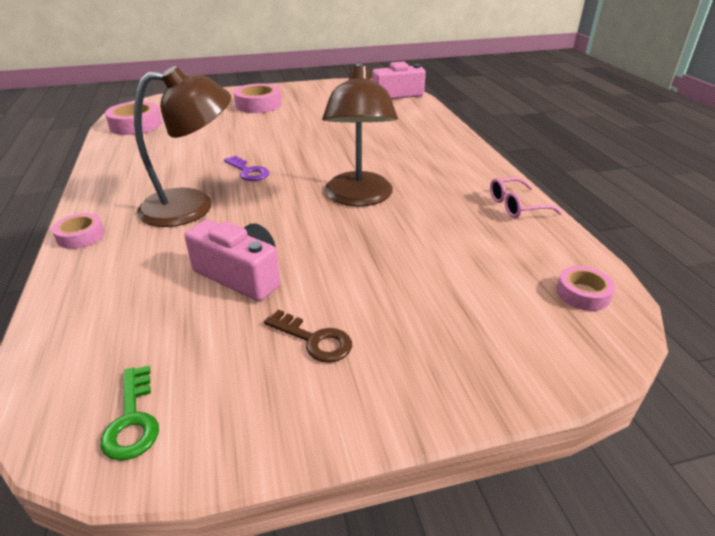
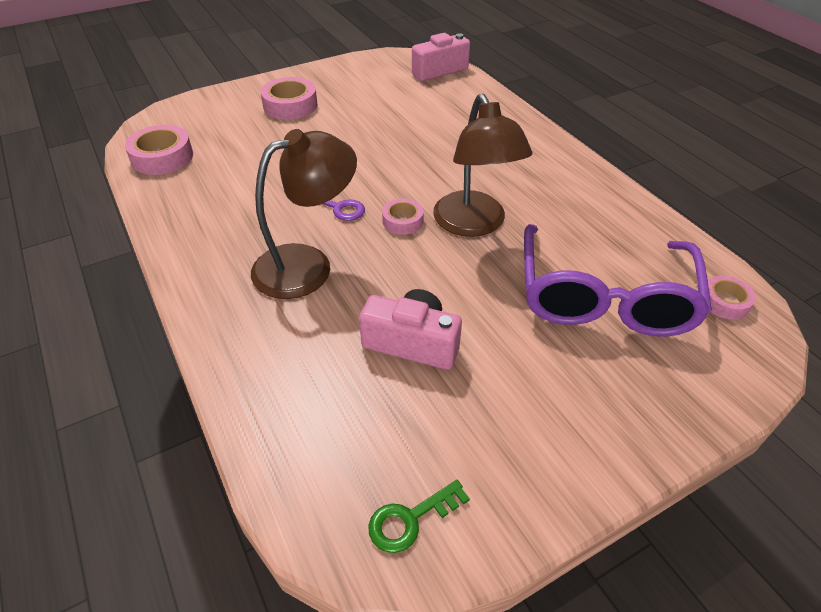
camera: 15 degrees left, 10 degrees up
(81, 236) = (211, 326): pink tape -> pink tape (402, 221)
(132, 420) = (410, 519): green key -> green key turned 90 degrees clockwise
(314, 340) = (522, 400): brown key -> none
(451, 270) = (604, 298): none -> purple glasses
(516, 206) = (627, 210): pink glasses -> none

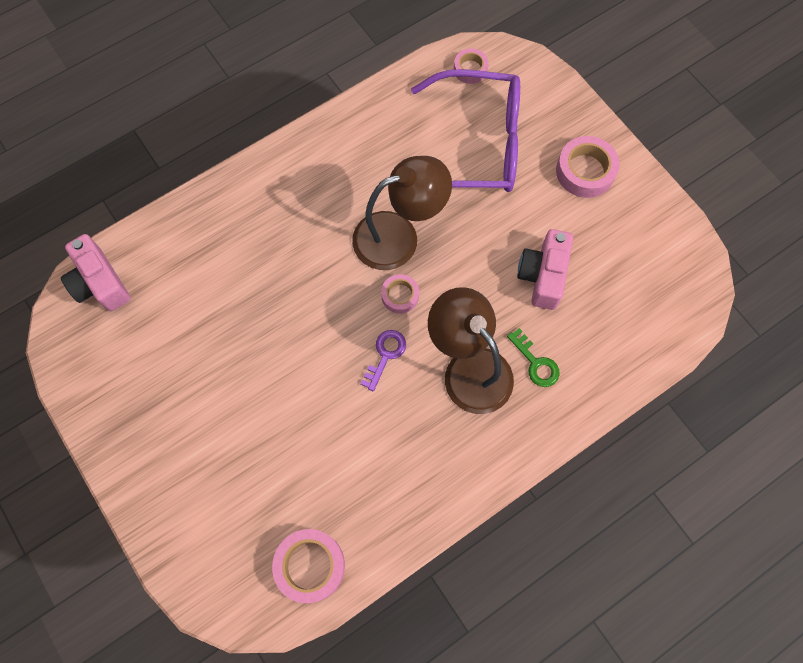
camera: 95 degrees left, 25 degrees up
(290, 105) = (189, 445): pink tape -> pink tape (585, 171)
(410, 519) = (678, 265): green key -> green key (536, 363)

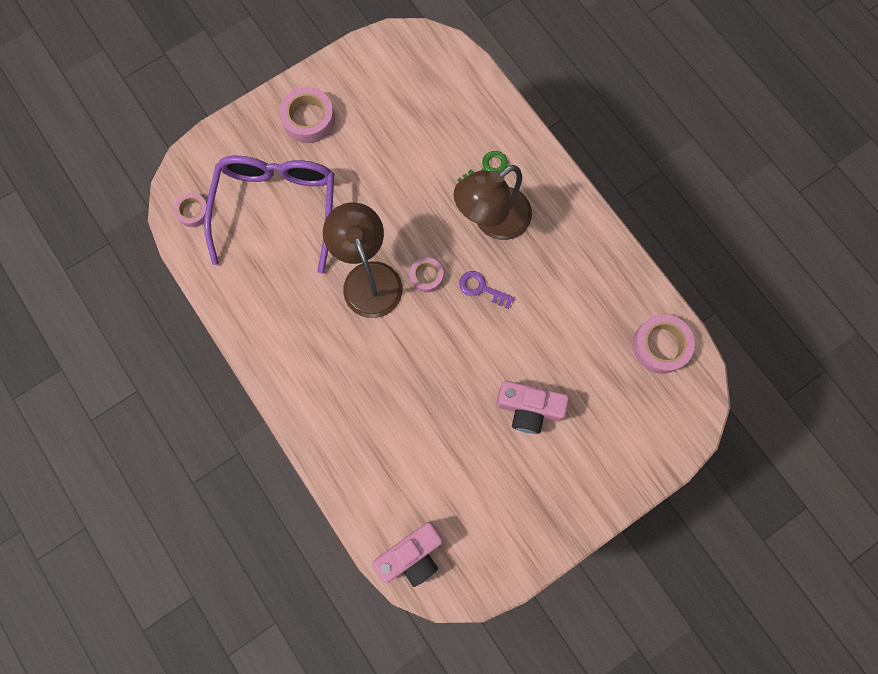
camera: 90 degrees left, 5 degrees up
(543, 275) = (408, 159): pink camera -> pink camera (528, 408)

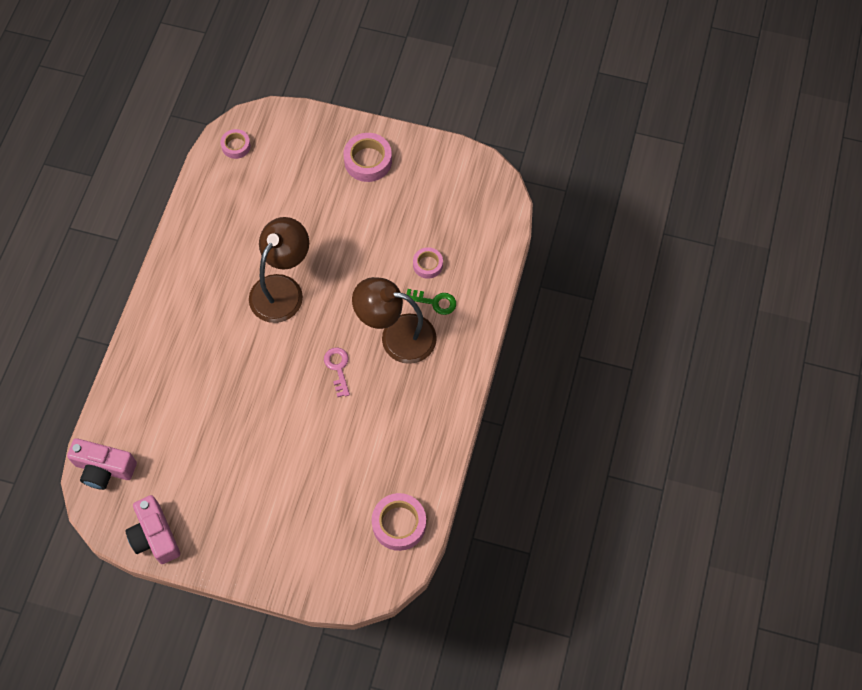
camera: 50 degrees right, 10 degrees down
(277, 208) = (283, 193): purple glasses -> none
(426, 276) = (315, 325): pink tape -> pink tape (428, 265)
(481, 288) = (338, 368): purple key -> pink key
(528, 408) = (273, 467): pink camera -> pink camera (155, 536)

